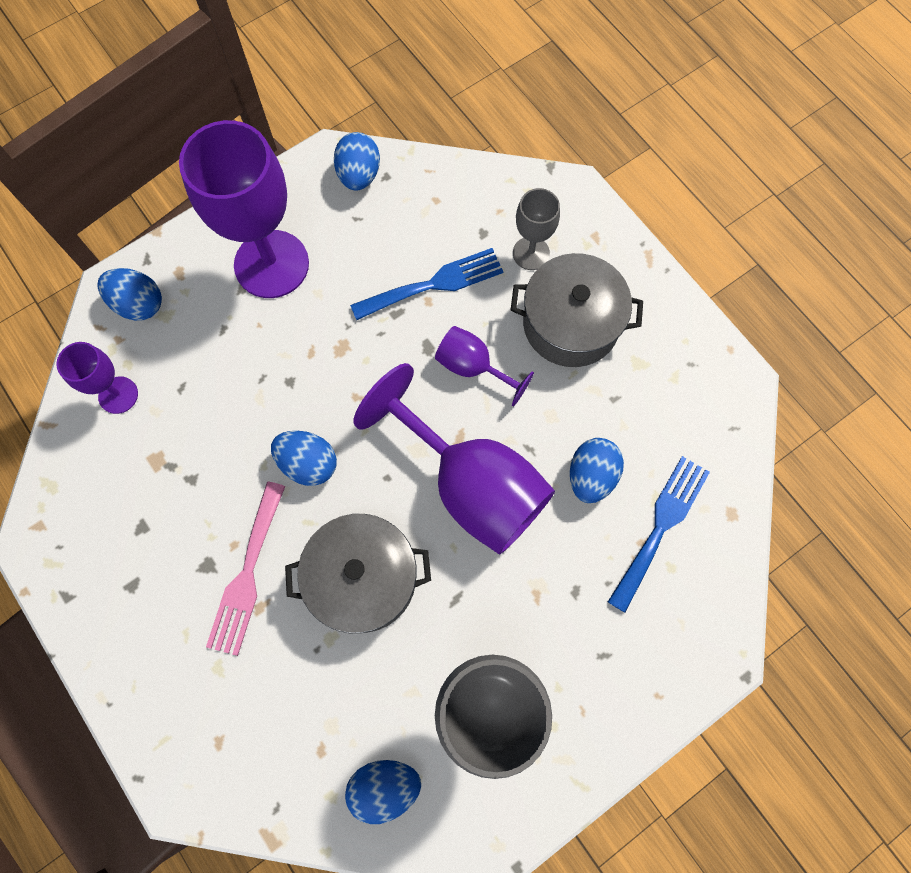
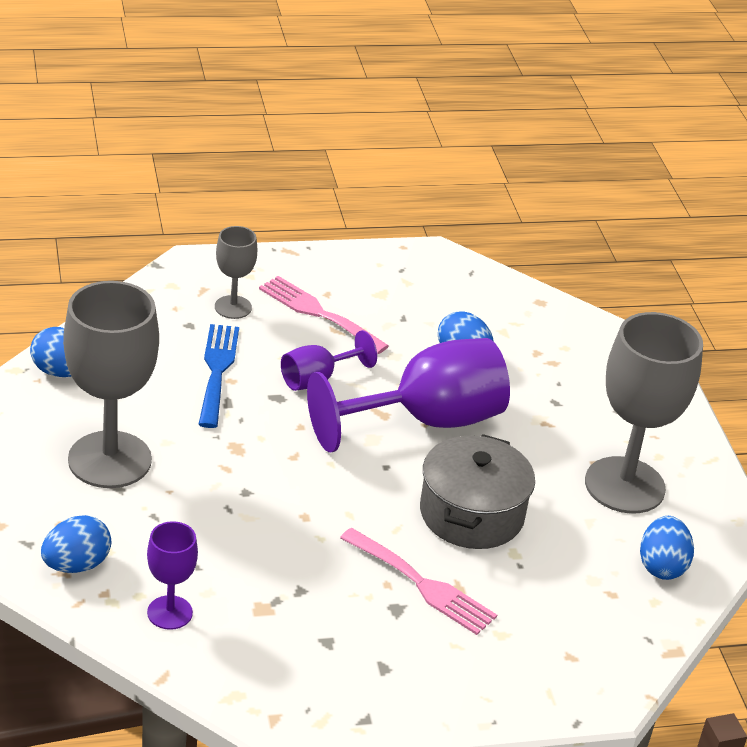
camera: 70 degrees left, 35 degrees down
(271, 264) = (109, 460): purple goblet -> grey goblet
(308, 463) = (339, 508): blue egg -> none
(571, 323) = (318, 313): grey pot -> pink fork
(661, 526) = (528, 339): blue fork -> none

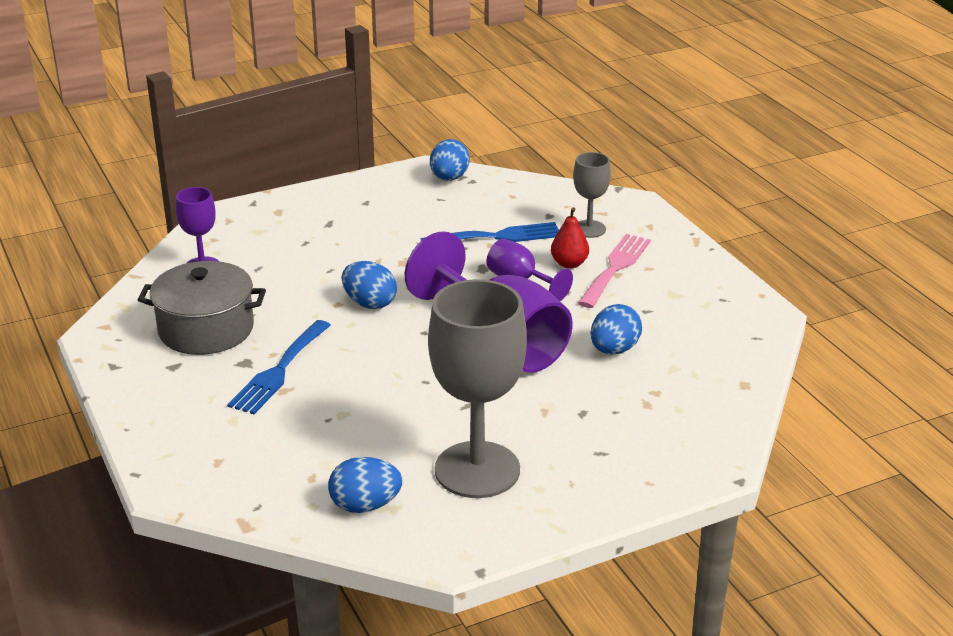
camera: 80 degrees right, 5 degrees down
(76, 565) = (238, 223): blue egg -> blue egg (369, 303)
(109, 460) = (359, 214): grey goblet -> none
(296, 339) = (569, 264): none -> red pear
(423, 585) = (279, 371): pink fork -> blue fork
(471, 514) = (384, 384): grey pot -> grey pot (206, 329)

